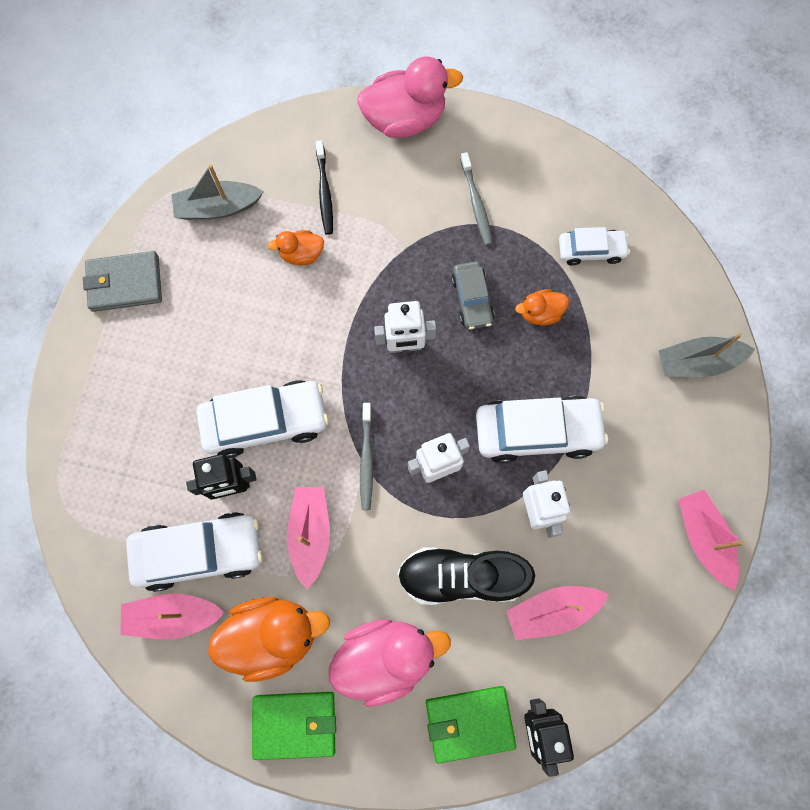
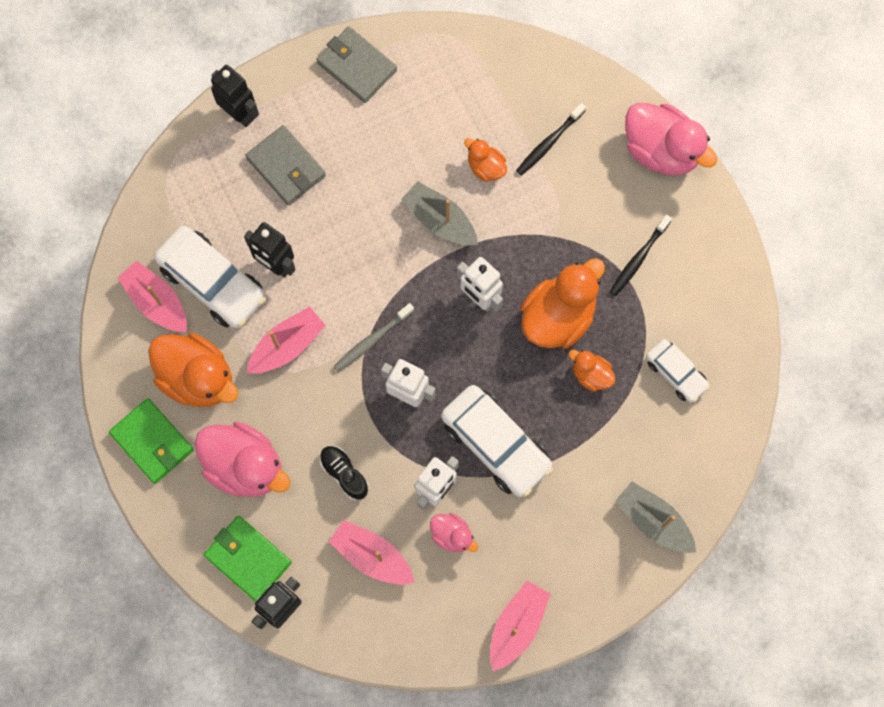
camera: 50 degrees right, 0 degrees up
(74, 409) = (239, 113): none -> black robot
(156, 408) = (286, 167): none -> grey wallet
(218, 207) = (469, 79): grey boat -> grey boat (440, 220)
(265, 421) = (340, 248): white car -> none
(462, 576) = (344, 474): black shoe -> black shoe, size x0.55
(472, 299) = (558, 317): grey car -> orange duck
(476, 203) = (638, 258): grey toothbrush -> black toothbrush
(586, 529) = (452, 535): none -> pink duck

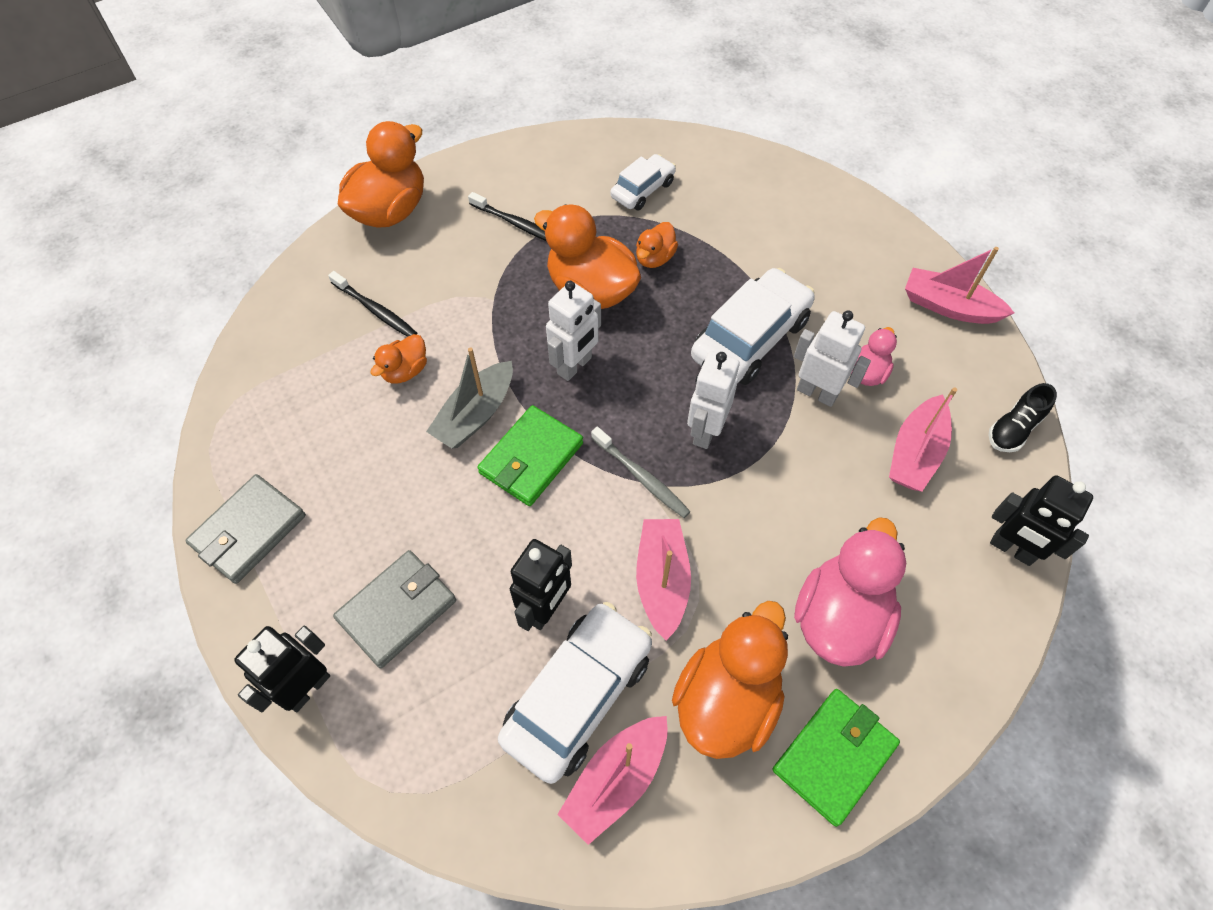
camera: 95 degrees left, 15 degrees down
(248, 559) = (963, 599): green wallet -> green wallet (531, 458)
(287, 346) = (662, 580): pink boat -> pink boat turned 45 degrees clockwise
(344, 474) = (821, 493): black shoe -> black shoe (1013, 429)
(653, 521) = (803, 201): grey boat -> none
(661, 150) = (390, 211): pink duck -> orange duck

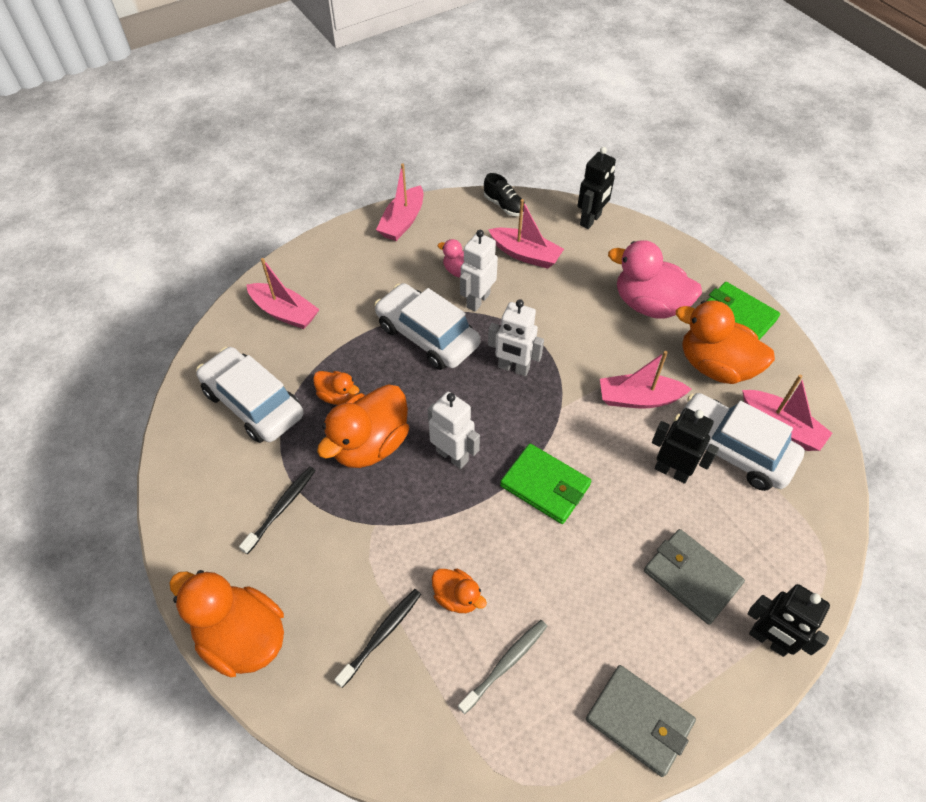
camera: 90 degrees left, 5 degrees down
(475, 414) = (504, 531): grey boat -> none
(641, 477) = (556, 409): grey toothbrush -> grey toothbrush (505, 664)
(642, 190) = (253, 403): white car -> white car, size x1.74
(771, 202) = (284, 312): none -> pink boat

